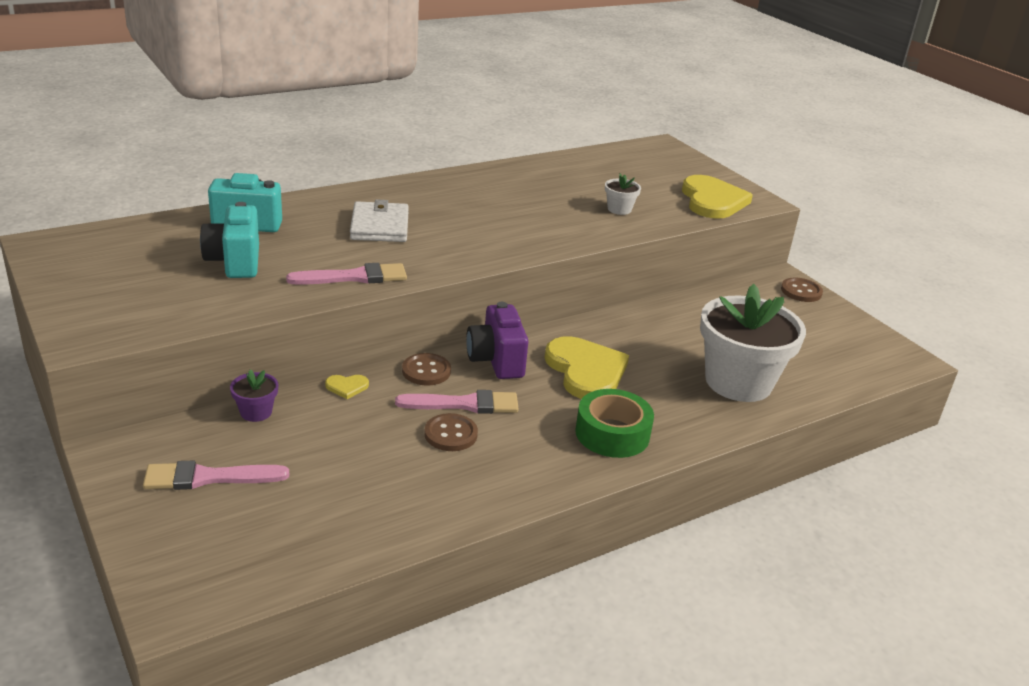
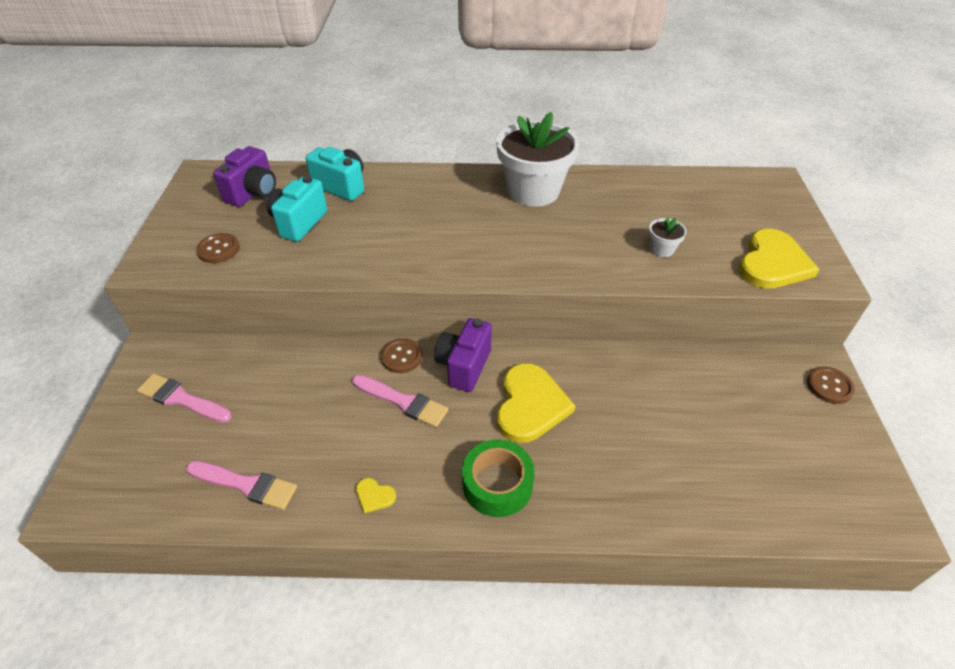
camera: 35 degrees right, 15 degrees up
(143, 248) = (253, 193): none -> purple camera
(256, 412) = (256, 351): purple flower pot -> none
(347, 387) = (333, 351): yellow heart -> yellow heart (374, 496)
(354, 277) = (368, 262): pink brush -> pink brush (246, 485)
(379, 226) = (433, 214): white wallet -> none
(451, 434) = (368, 428): brown button -> brown button (218, 249)
(738, 382) = (667, 474): white flower pot -> white flower pot (533, 191)

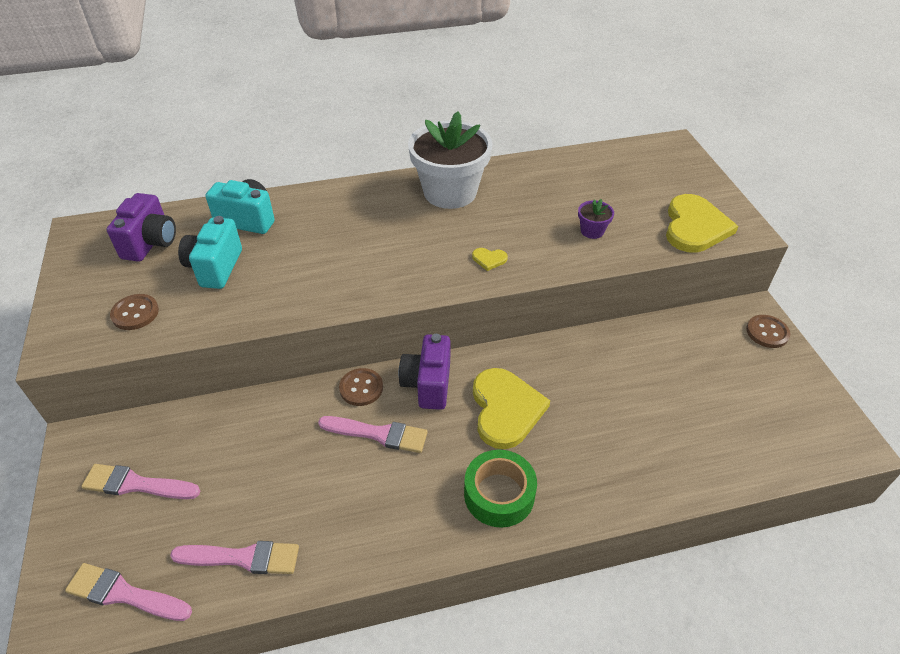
camera: 15 degrees left, 0 degrees up
(138, 491) = (124, 594): none -> pink brush
(374, 496) = (382, 536): yellow heart -> yellow heart (489, 259)
(662, 249) = (592, 231): white flower pot -> purple flower pot

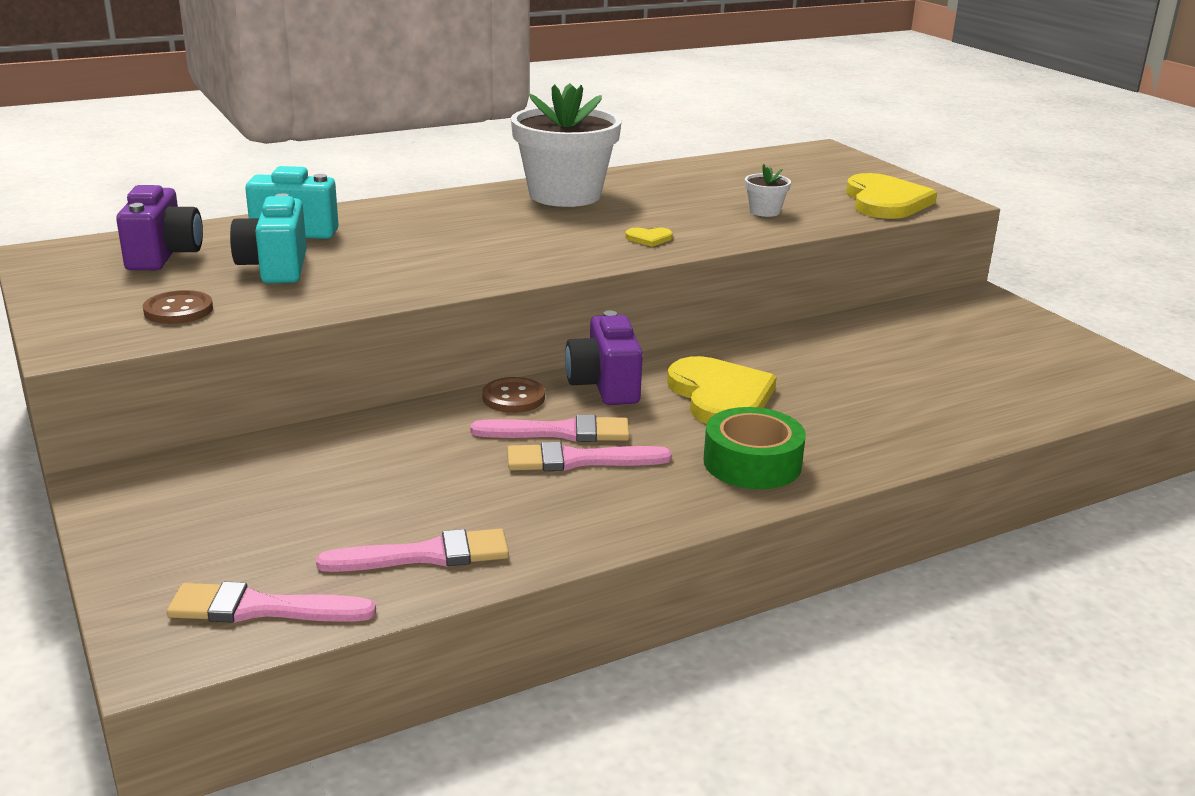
camera: 15 degrees left, 20 degrees down
(136, 484) = (223, 511): pink brush -> pink brush (578, 460)
(592, 231) = (764, 211): purple flower pot -> white flower pot
(767, 332) = (1005, 310): brown button -> none

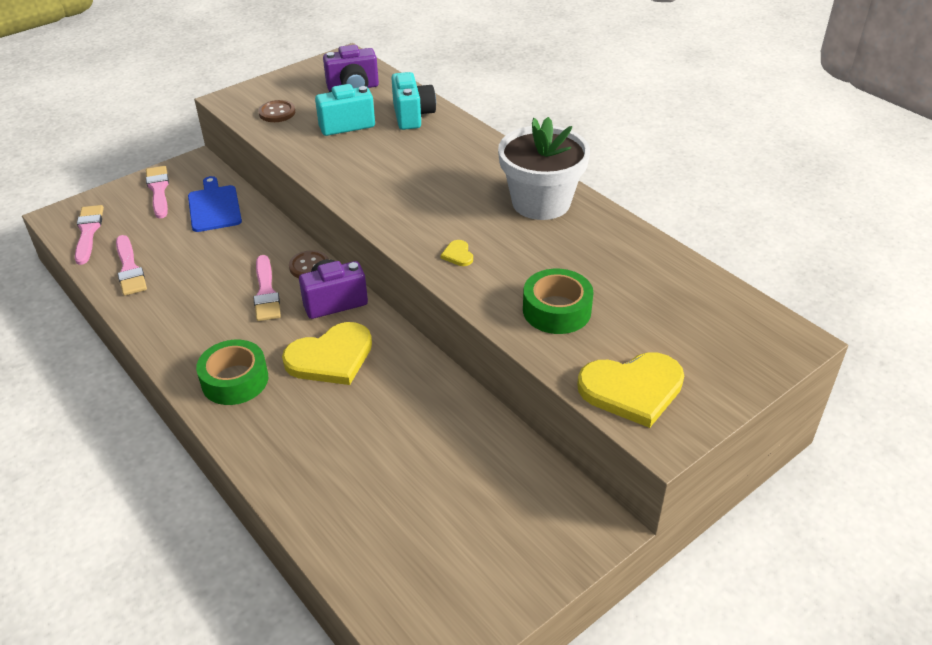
camera: 80 degrees right, 15 degrees up
(285, 468) = (214, 207): none -> blue cutting board
(578, 460) = (231, 305): pink brush -> pink brush (158, 190)
(764, 211) = (556, 310): white flower pot -> green tape

